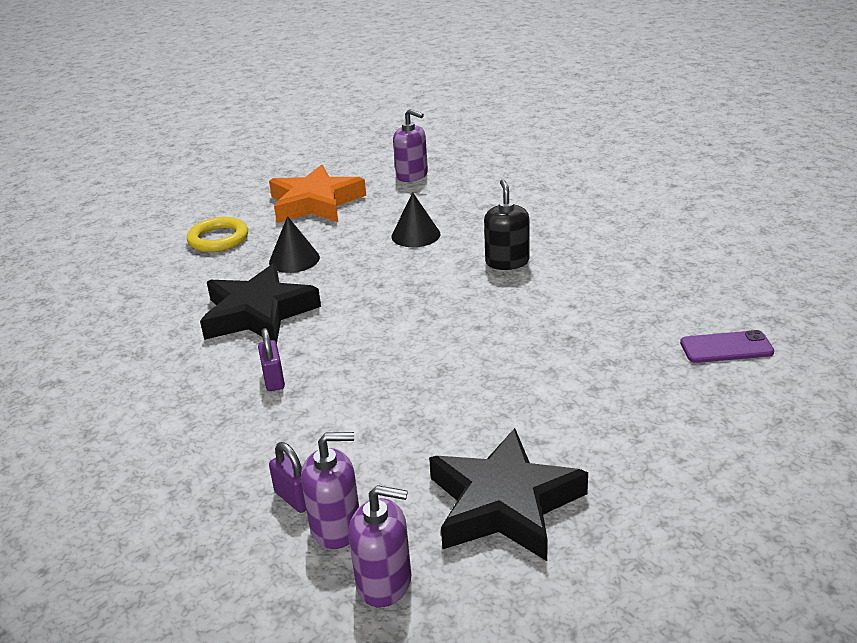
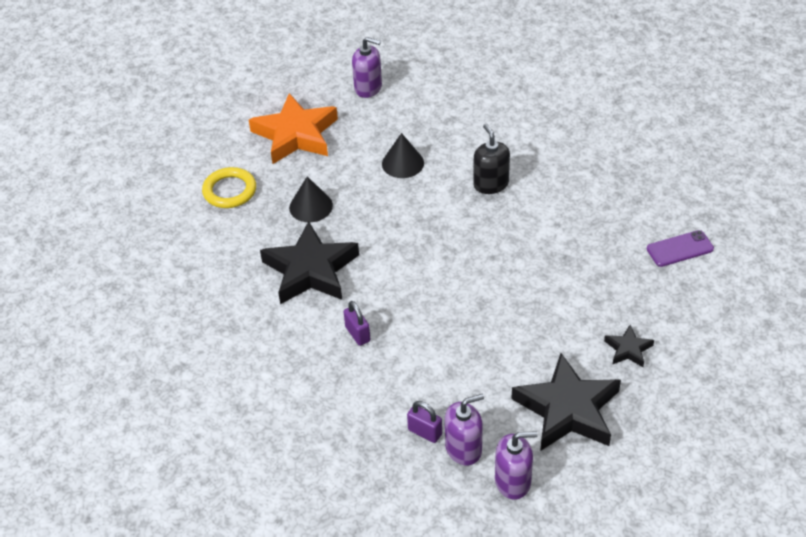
camera: 15 degrees left, 15 degrees up
(618, 446) = (628, 349): none -> black star

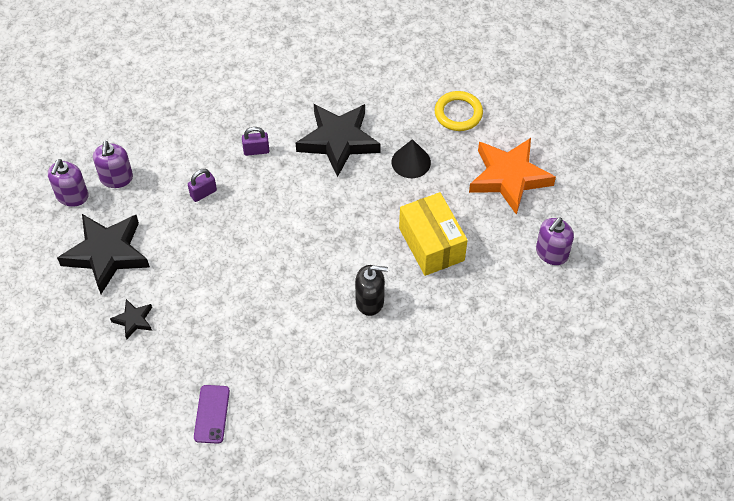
camera: 110 degrees right, 10 degrees up
(403, 163) = (431, 244): black cone -> yellow box
(425, 432) = (144, 161): purple padlock -> purple padlock (203, 193)

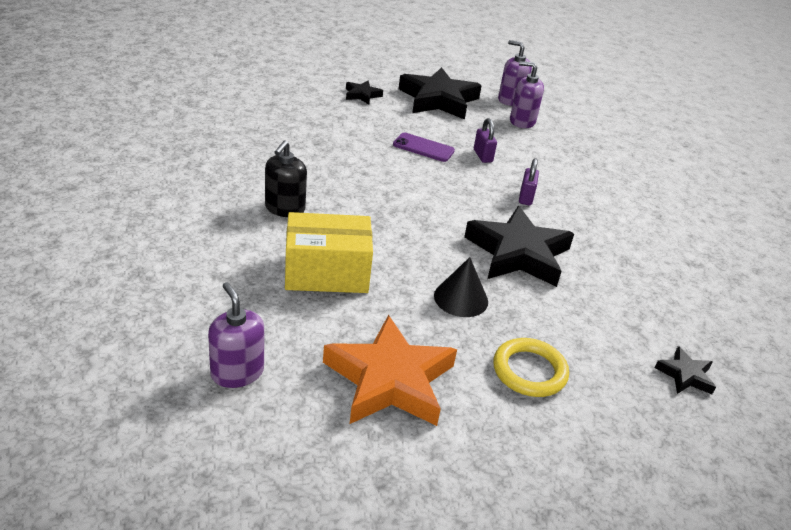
camera: 105 degrees right, 20 degrees down
(212, 414) = (241, 103): purple phone -> purple phone (423, 148)
(414, 41) = (685, 375): none -> black star

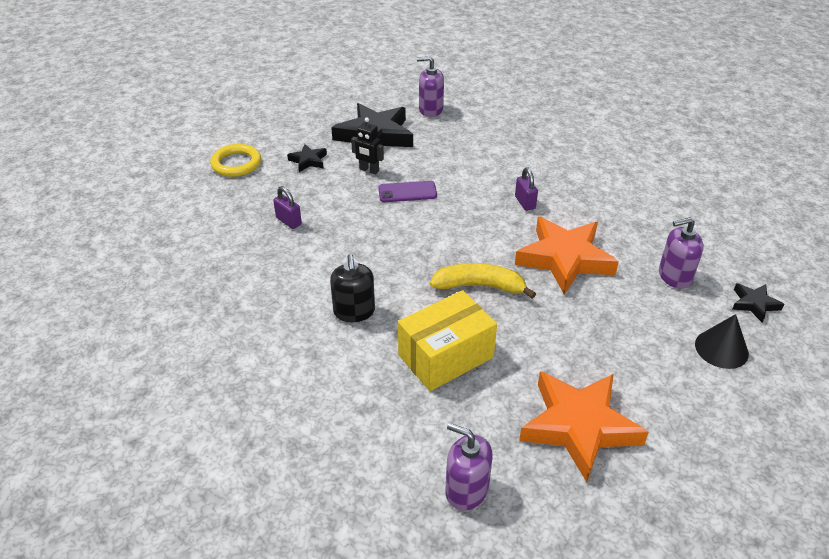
camera: 25 degrees left, 5 degrees up
(406, 120) = (369, 170): none -> black robot
(413, 238) = (479, 286): none -> yellow banana
(461, 298) = (562, 323): black cone -> black cone (721, 349)
(483, 156) = (459, 177): purple padlock -> purple padlock (289, 221)
(518, 253) = (564, 259): black star -> orange star
(522, 121) = (458, 128): purple soap dispenser -> purple soap dispenser (674, 276)
(529, 371) = (661, 360): yellow ring -> yellow ring (236, 163)

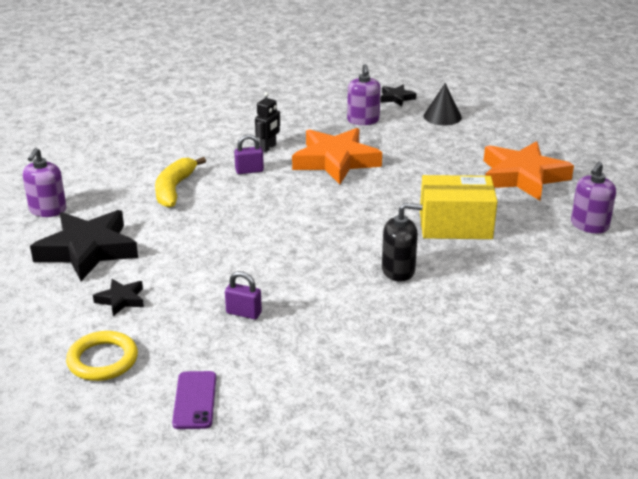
camera: 85 degrees left, 10 degrees down
(289, 221) = (244, 313): purple padlock -> purple padlock turned 60 degrees clockwise
(369, 170) = (160, 256): black robot -> black robot (268, 148)
(407, 192) = (211, 233): purple phone -> purple phone (195, 400)
(445, 356) = (455, 225): yellow box -> yellow box turned 60 degrees counterclockwise
(479, 286) = (367, 203): yellow banana -> yellow banana (174, 189)

